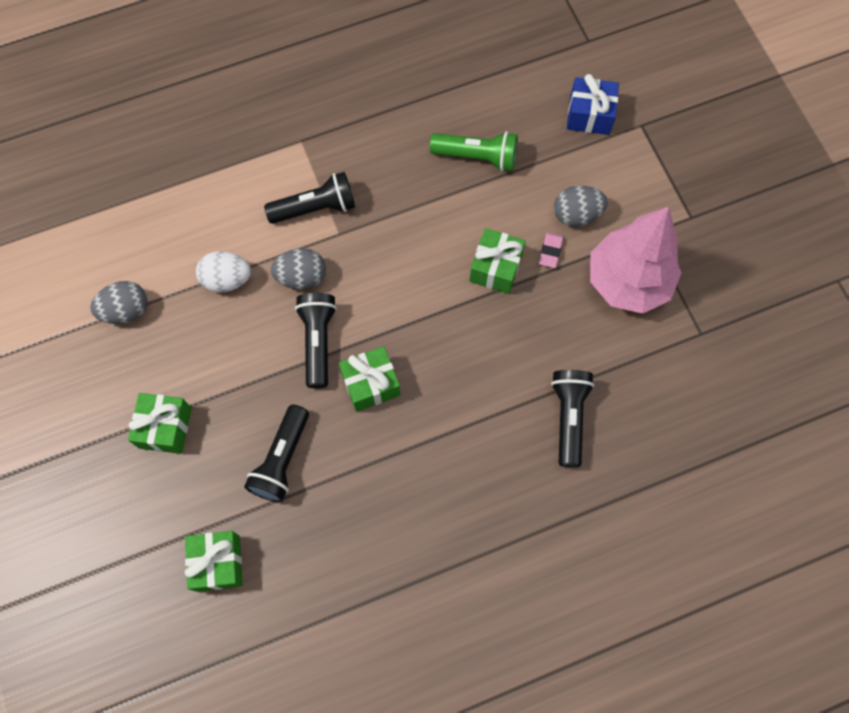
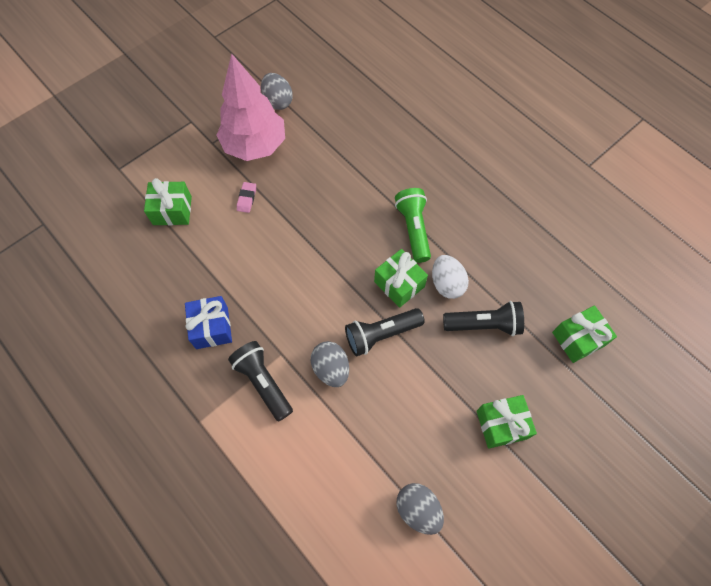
camera: 110 degrees left, 5 degrees down
(227, 279) = (356, 430): white egg -> white egg (447, 284)
(477, 157) = (177, 272): green flashlight -> green flashlight (413, 229)
(495, 268) = (273, 230): green gift -> green gift (172, 211)
(550, 251) = (247, 198): pink eraser -> pink eraser turned 75 degrees counterclockwise
(568, 418) = (370, 154): black flashlight -> none
(576, 215) = (210, 190): grey egg -> grey egg (278, 101)
(589, 115) = (118, 204): blue gift -> blue gift (212, 327)

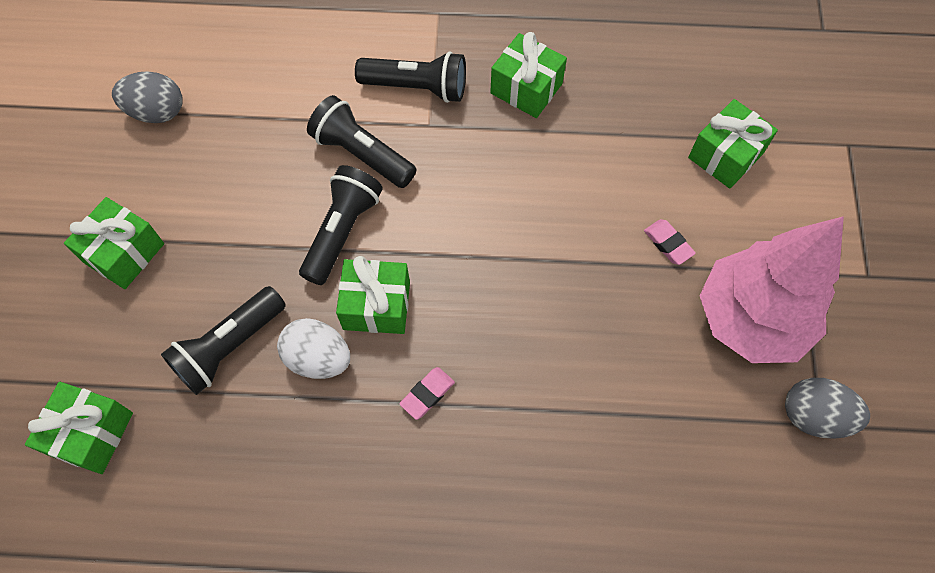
camera: 135 degrees right, 0 degrees up
(212, 327) = (526, 88): blue gift -> green gift
(331, 369) = (362, 154): grey egg -> black flashlight
(413, 229) = (427, 394): green flashlight -> pink eraser

